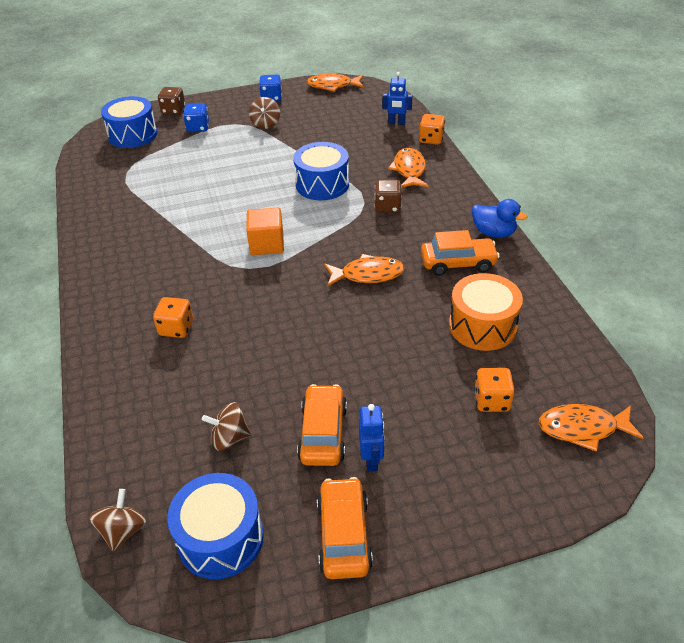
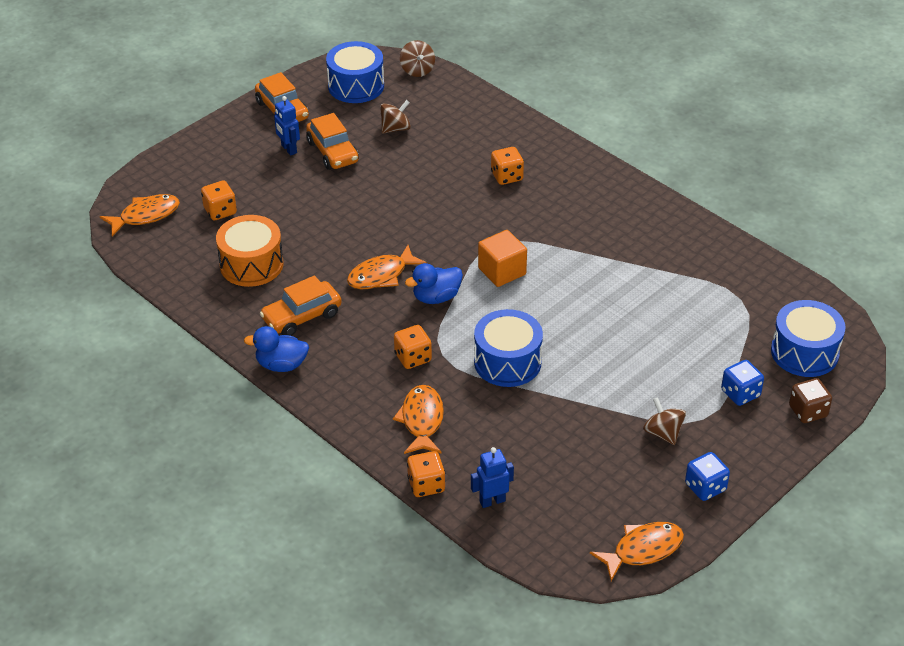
camera: 150 degrees right, 0 degrees up
(336, 242) = (436, 297): none -> blue duck
(387, 207) = (413, 358): brown dice -> orange dice
(409, 170) = (422, 420): orange fish -> orange fish turned 150 degrees counterclockwise

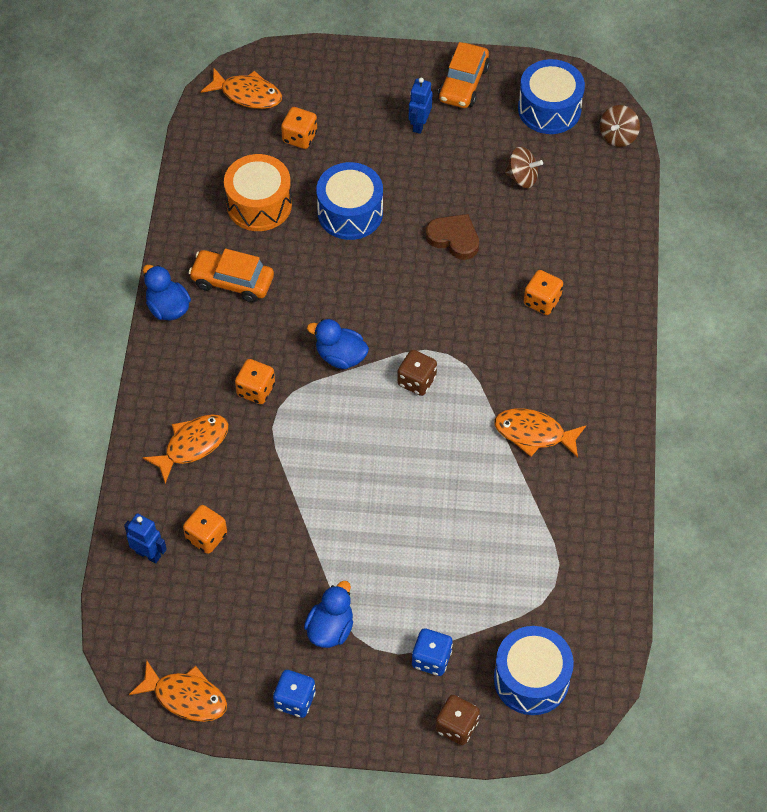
camera: 50 degrees right, 15 degrees up
(333, 152) = (447, 157): orange car -> none
(381, 275) = (330, 300): orange fish -> orange fish (534, 434)
(405, 187) = (454, 238): none -> brown heart
(426, 485) = (127, 497): orange dice -> orange dice (206, 536)
(502, 271) = (416, 381): orange cube -> brown dice
(507, 362) = (311, 459): blue drum -> blue drum (350, 213)
(663, 433) = (330, 628): brown spinning top -> blue duck

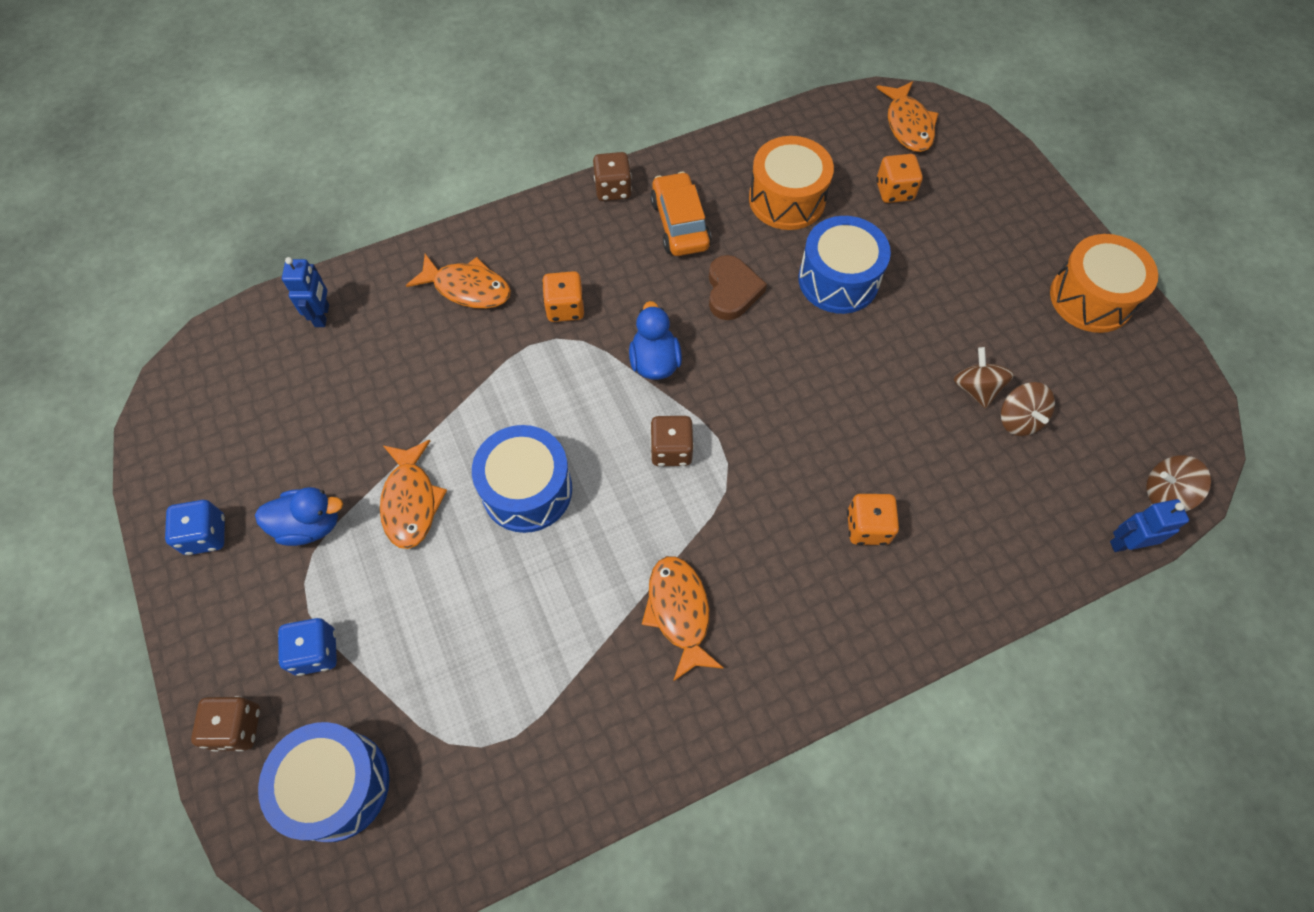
camera: 60 degrees right, 5 degrees up
(168, 308) = (613, 189): blue duck -> brown dice
(186, 697) = (170, 431): orange fish -> orange fish (410, 501)
(206, 536) = (367, 354): orange dice -> none
(419, 124) = (1001, 285): blue robot -> blue robot (1126, 543)
(454, 238) = (882, 392): brown heart -> brown heart (732, 291)
(463, 83) = (1091, 298): orange car -> orange drum
(485, 186) = (976, 388): none -> brown spinning top
(549, 109) = (1136, 399): blue drum -> blue drum (527, 490)

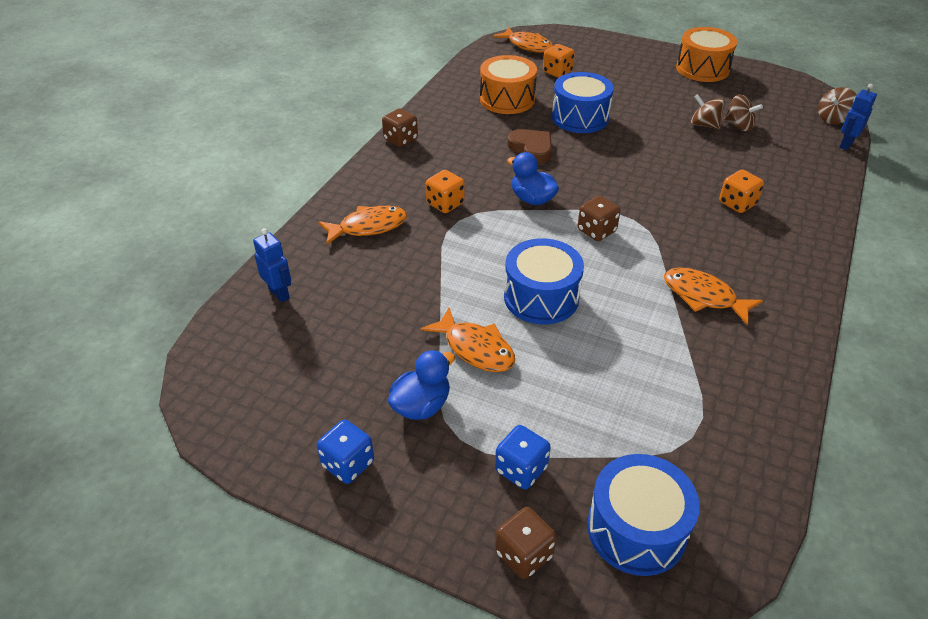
camera: 40 degrees left, 20 degrees down
(680, 224) = (462, 136): orange car -> none

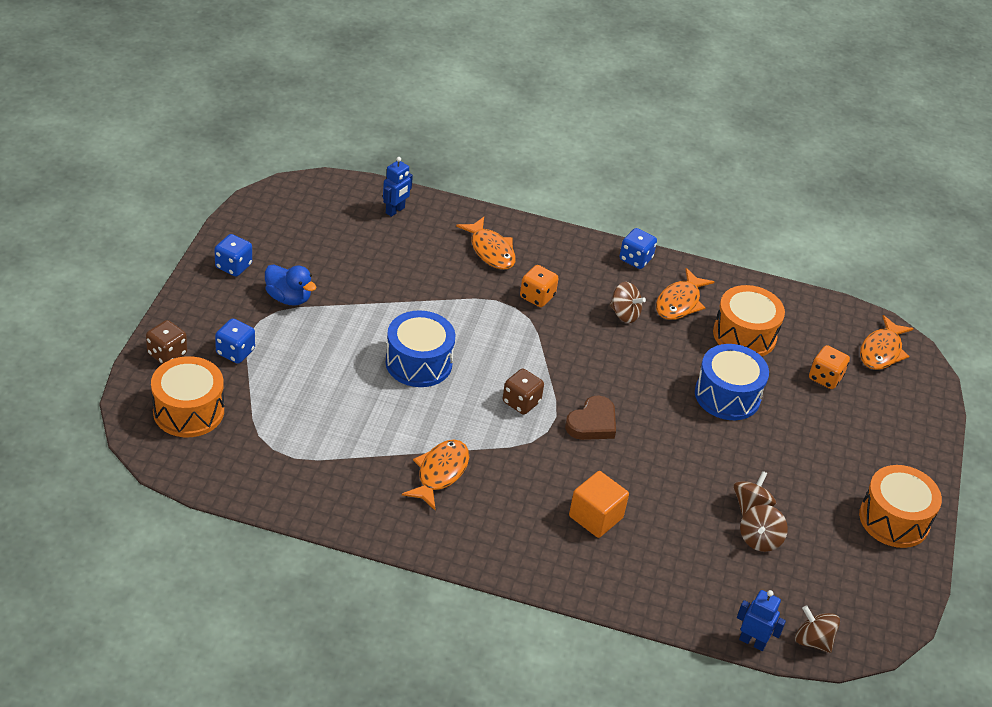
camera: 75 degrees right, 0 degrees up
(400, 140) = (635, 259): brown dice -> blue dice
(475, 155) = (624, 314): none -> brown spinning top
(475, 348) = (351, 324): orange fish -> orange fish (679, 302)
(531, 148) = (650, 356): brown heart -> brown heart (592, 423)
(532, 199) = (560, 356): blue duck -> none
(636, 529) = (188, 411): blue drum -> orange drum
(737, 204) = (595, 517): orange dice -> orange cube

